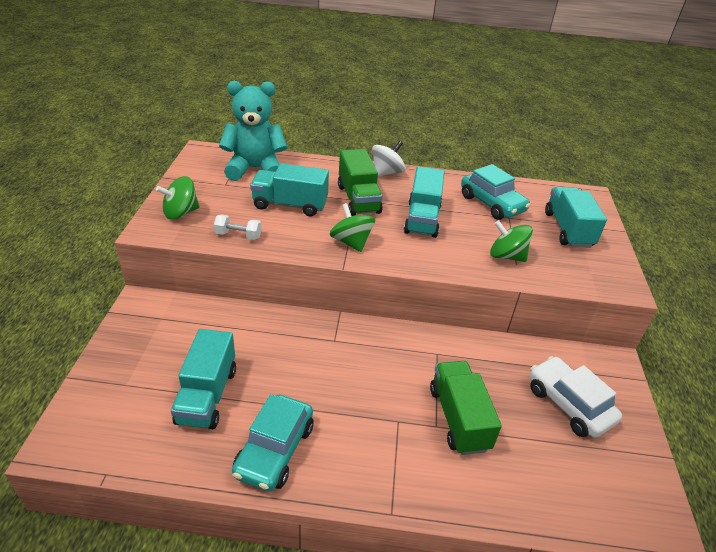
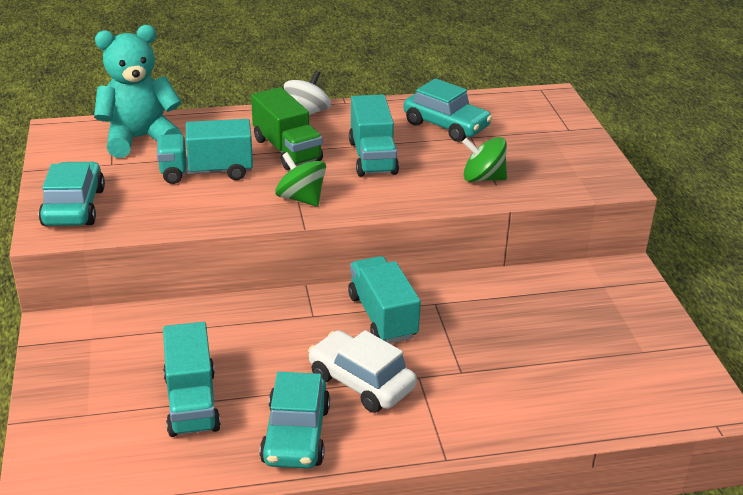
camera: 15 degrees left, 5 degrees down
(180, 213) = (74, 207): green spinning top -> turquoise car
(238, 235) = (161, 217): white dumbbell -> none
(459, 418) = (482, 359): green truck -> none
(568, 230) = (540, 138): turquoise truck -> turquoise truck (382, 316)
(569, 404) = (592, 320): white car -> white car (361, 382)

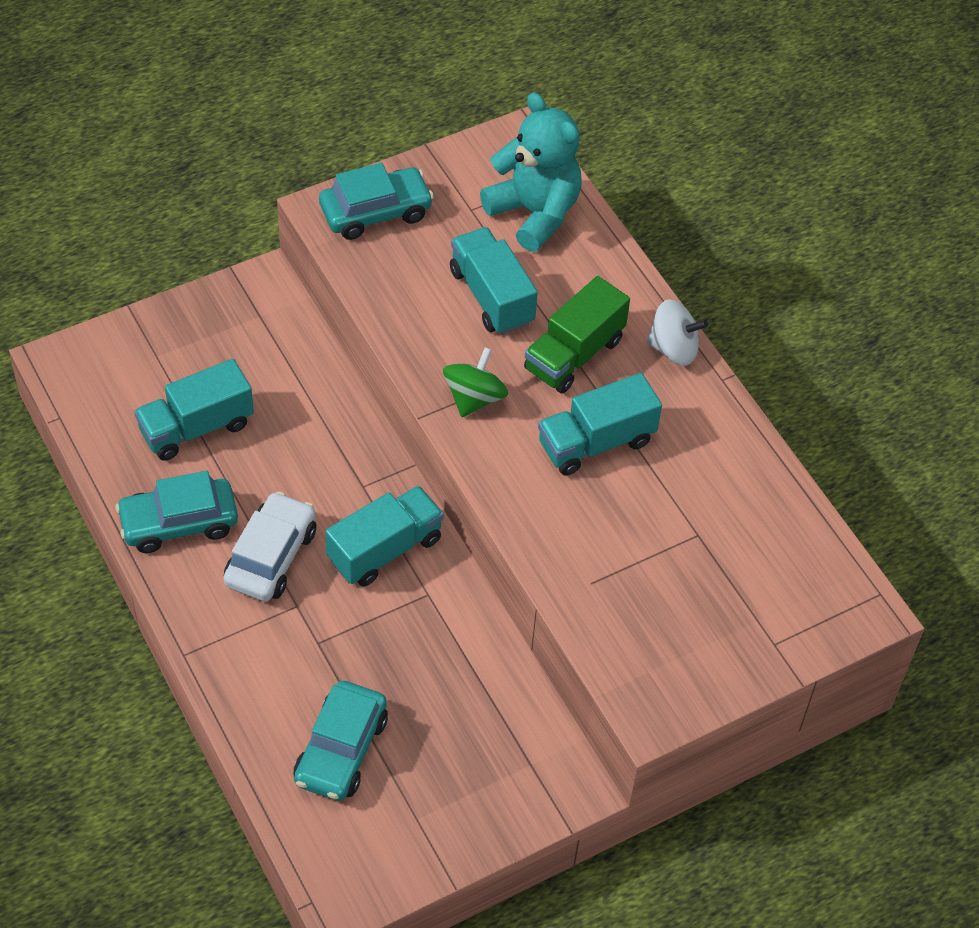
camera: 70 degrees right, 20 degrees up
(446, 125) = (714, 501): turquoise car -> turquoise car (341, 750)
(483, 178) = (598, 566): green spinning top -> none

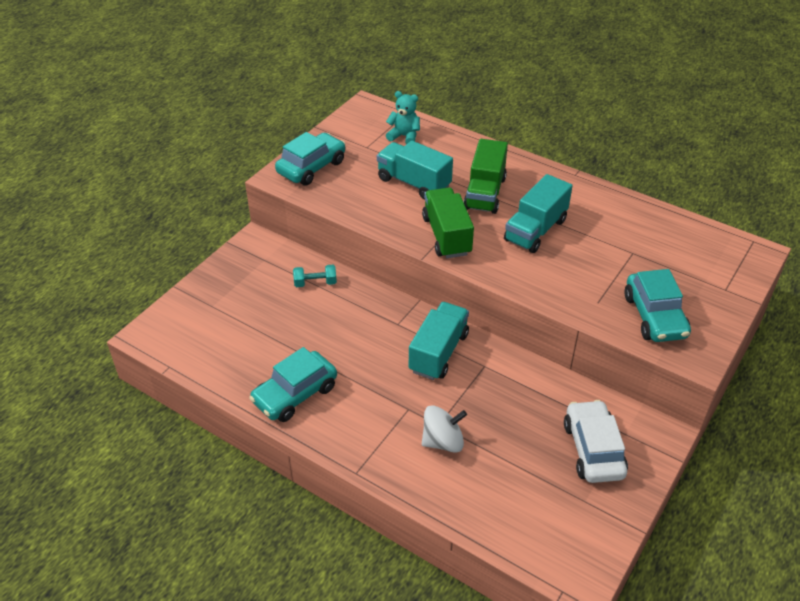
camera: 25 degrees left, 10 degrees down
(196, 427) = (267, 335): turquoise truck -> none
(271, 557) = (370, 387): white car -> white car (593, 449)
(301, 380) = (315, 283): none -> turquoise dumbbell
(341, 750) = (504, 482): turquoise car -> turquoise car (654, 316)
(474, 398) = (446, 236): green spinning top -> green truck
(534, 213) = (404, 136): turquoise teddy bear -> turquoise teddy bear, size x0.53
(673, 349) = (536, 170): white spinning top -> white spinning top (443, 441)

